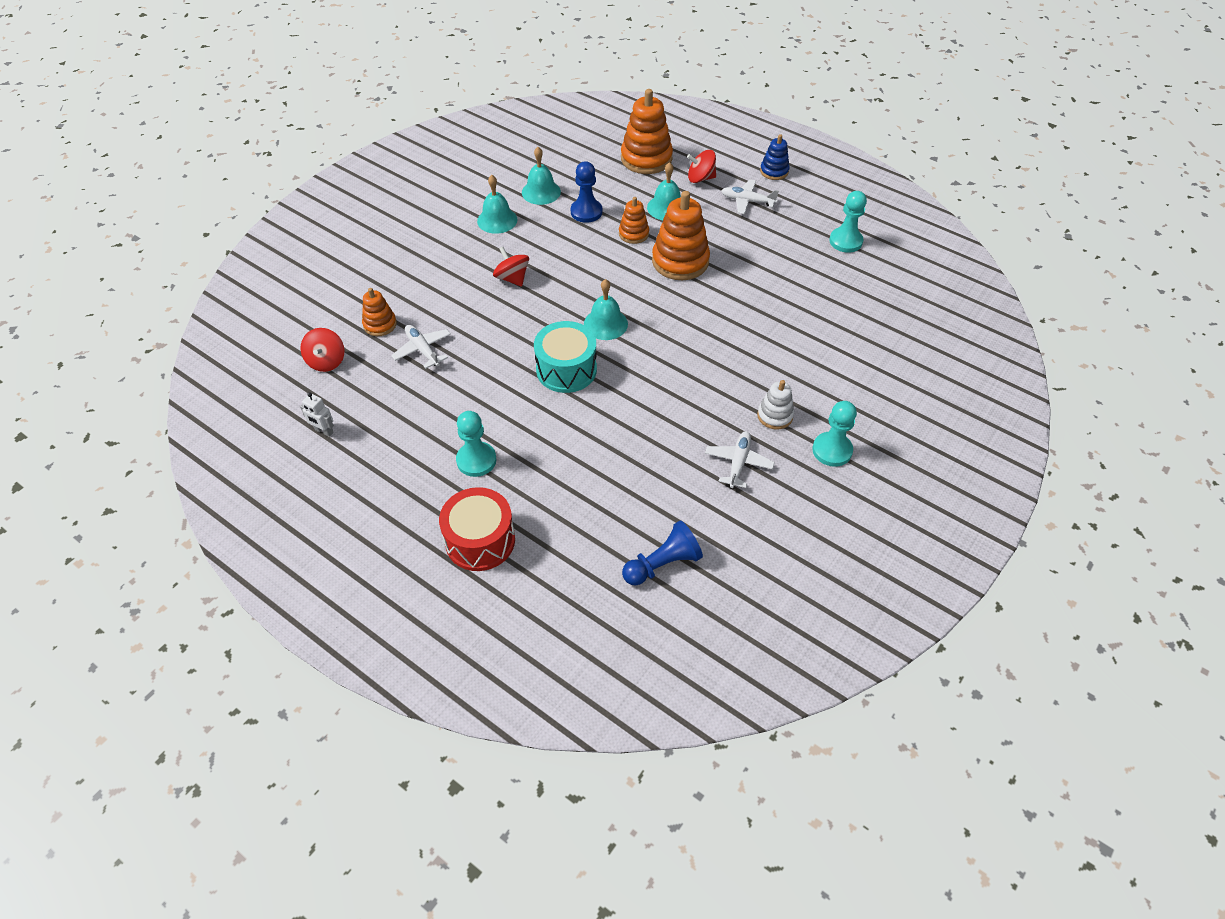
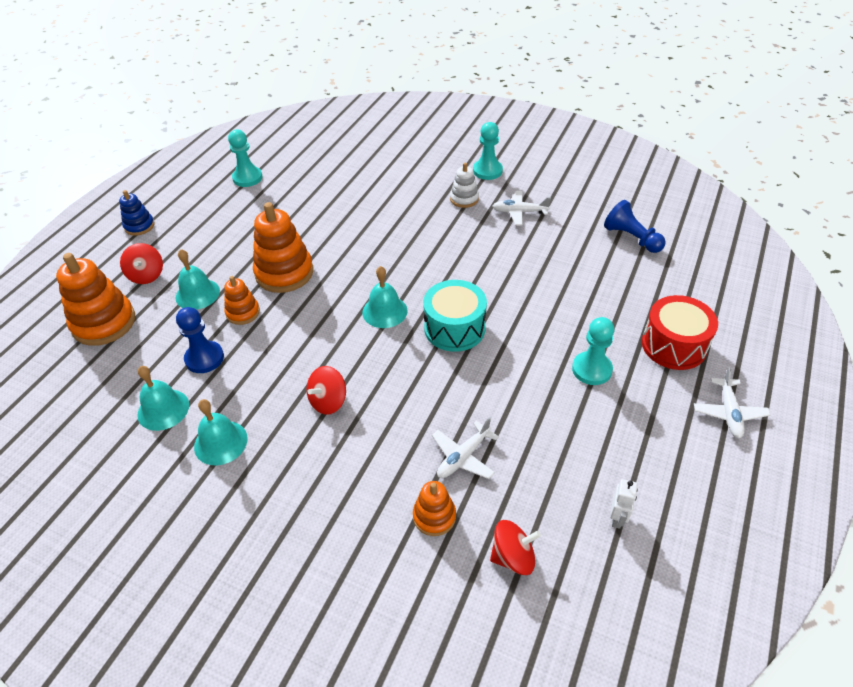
camera: 100 degrees left, 5 degrees down
(747, 201) = (188, 239): white plane -> white plane (729, 412)

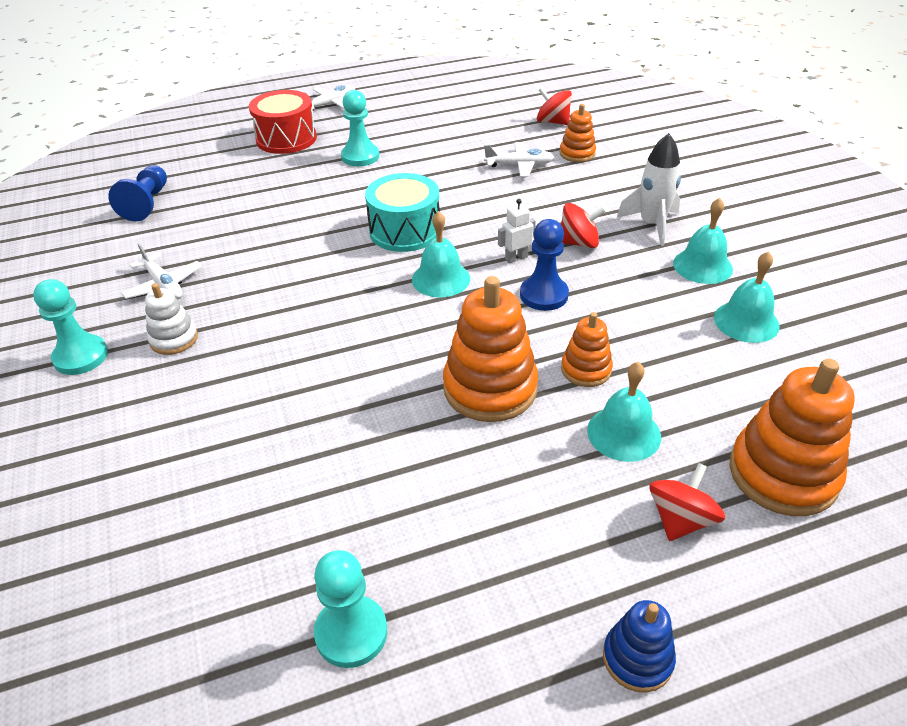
camera: 135 degrees left, 5 degrees down
(204, 358) = (669, 345): blue pawn -> blue pawn (544, 295)
(289, 462) = (652, 224): none -> white rocket
(617, 517) = (472, 107): white robot -> white robot (516, 258)

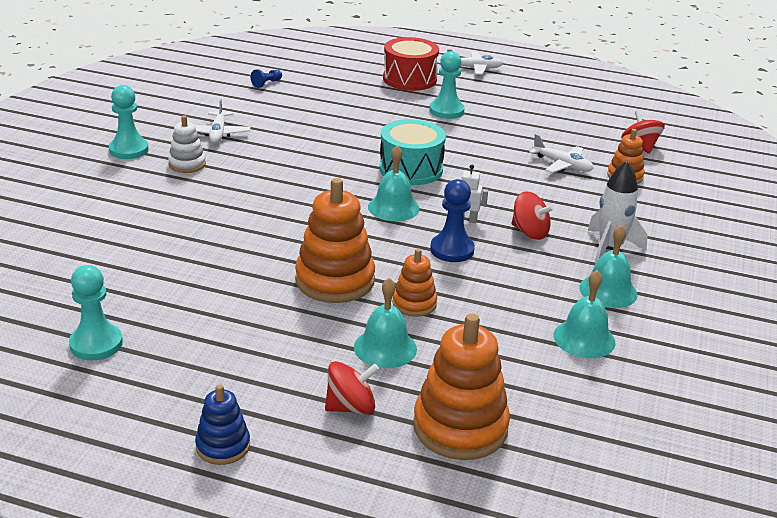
camera: 35 degrees right, 10 degrees down
(147, 203) = (266, 83): blue pawn -> blue pawn, size x0.54

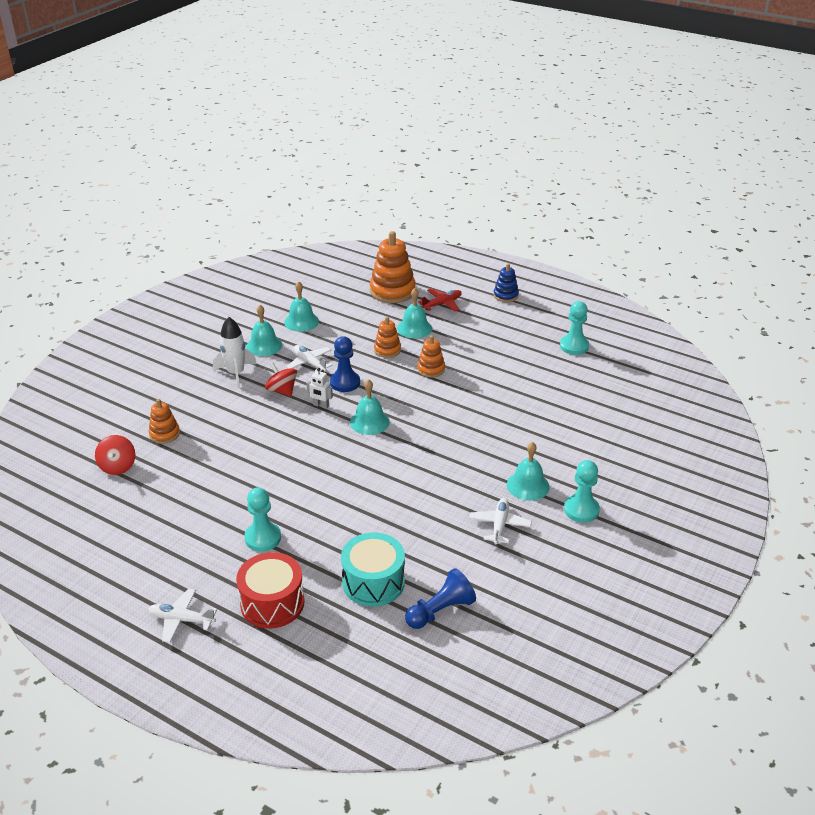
camera: 165 degrees left, 5 degrees up
(187, 164) = (528, 485): white stacking toy -> turquoise bell
(266, 83) = (440, 611): blue pawn -> blue pawn, size x1.85
(335, 280) = (431, 369): orange stacking toy -> orange stacking toy, size x0.55
(351, 407) = (442, 304): red spinning top -> red plane
(411, 169) = (338, 460): turquoise drum -> turquoise drum (373, 582)
(562, 165) = (206, 452): white plane -> white plane (310, 363)

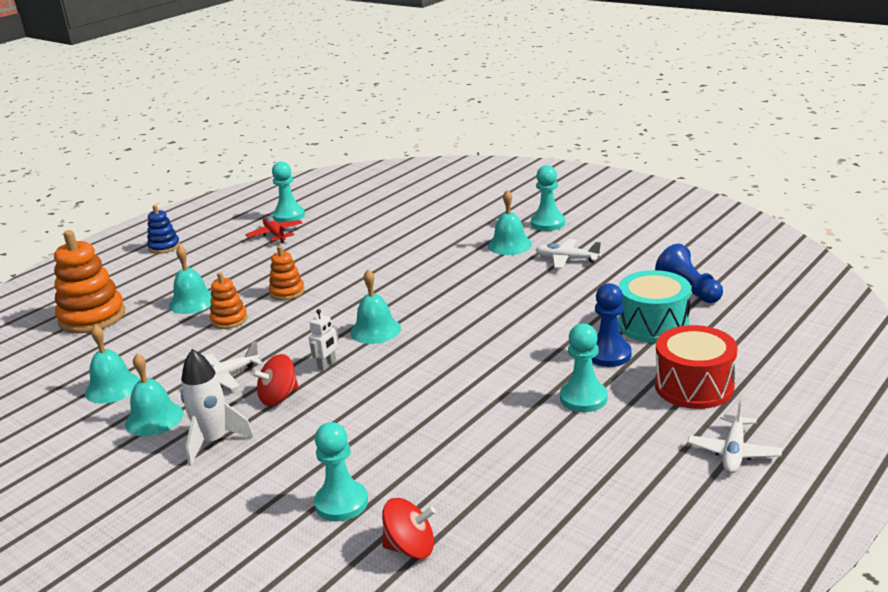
camera: 80 degrees left, 10 degrees down
(164, 434) = (341, 503): orange stacking toy -> turquoise pawn
(345, 382) = (285, 349): blue pawn -> blue pawn (609, 354)
(442, 304) = (151, 284): red plane -> red plane (275, 234)

